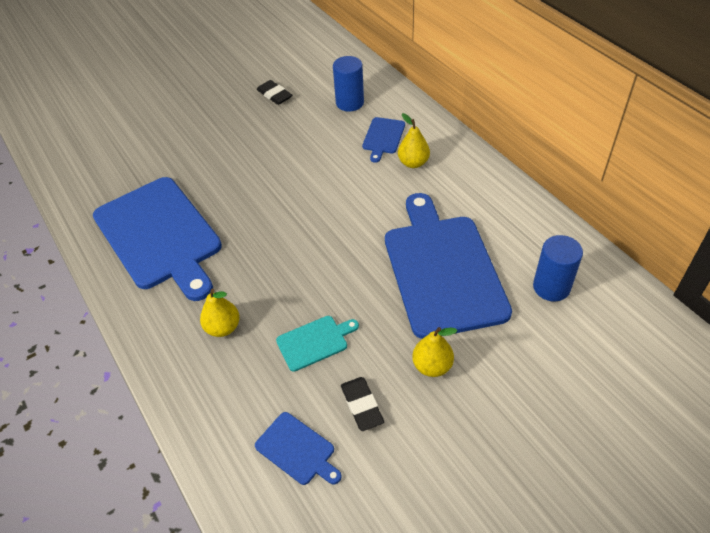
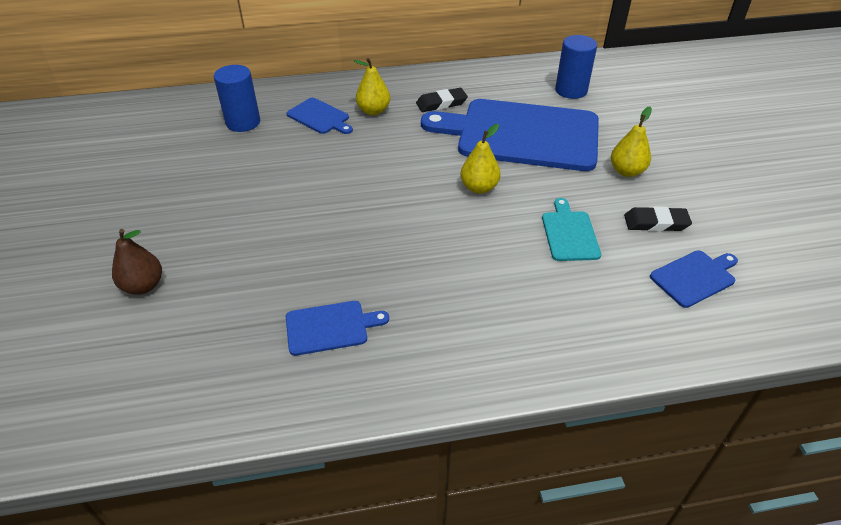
camera: 70 degrees left, 5 degrees down
(160, 235) = (330, 327): blue cutting board -> blue cutting board, size x0.43
(165, 139) = (143, 286): none -> brown pear
(223, 327) = (518, 298): yellow pear -> yellow pear (479, 187)
(274, 95) = (165, 170): black eraser -> black eraser (441, 103)

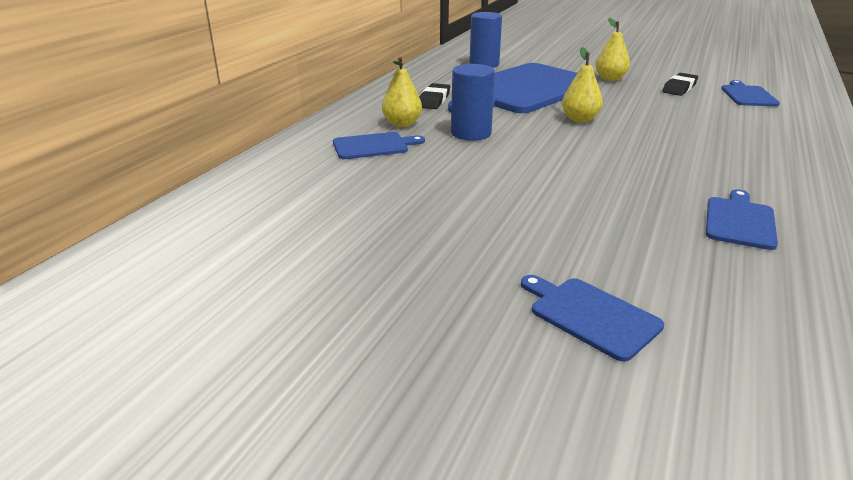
camera: 55 degrees left, 15 degrees down
(143, 286) = (590, 315): brown pear -> blue cutting board
(243, 122) = (316, 182): blue cylinder -> blue cylinder (471, 133)
(569, 233) = (670, 110): turquoise cutting board -> none

